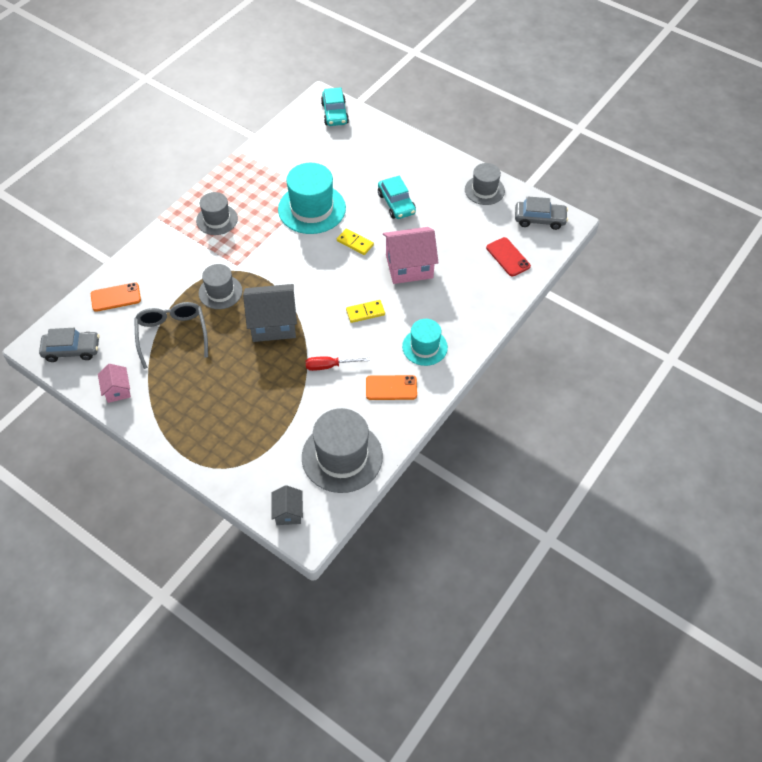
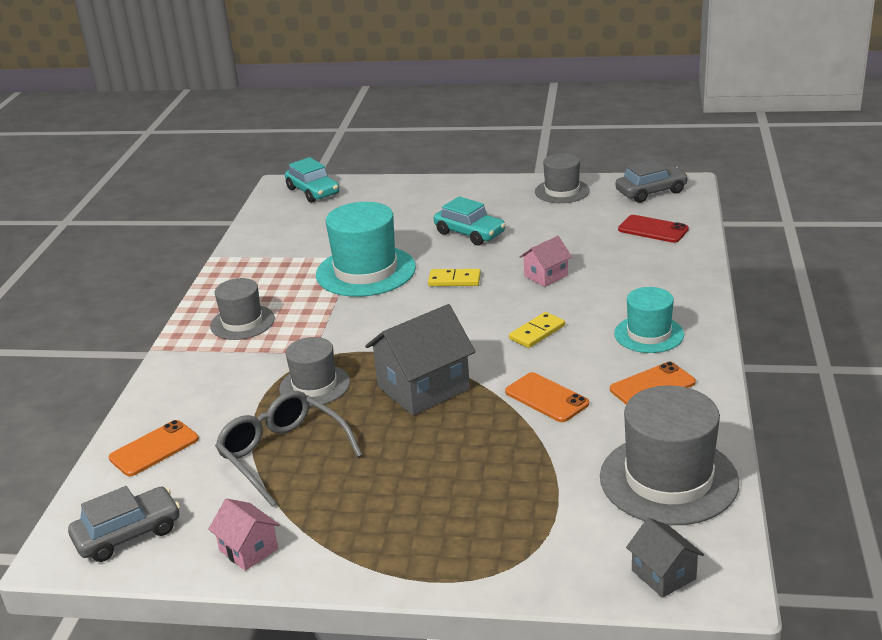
camera: 25 degrees left, 25 degrees down
(329, 366) = (546, 398): red screwdriver -> orange phone
(409, 266) = (546, 276): pink house -> pink house, size x0.54

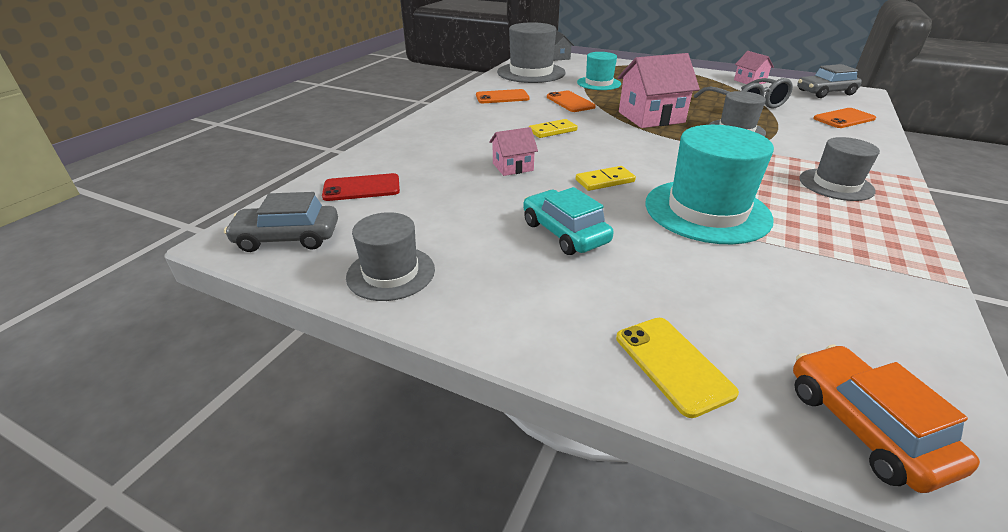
camera: 165 degrees left, 5 degrees up
(313, 191) = (864, 426): turquoise car -> orange car
(392, 191) = (673, 364): none -> yellow phone
(423, 388) = (651, 117): grey house -> pink house
(454, 280) = (605, 181): yellow domino -> yellow domino turned 45 degrees counterclockwise
(649, 334) = (474, 117): turquoise hat -> turquoise hat (598, 83)
(653, 229) = (362, 188): red phone -> red phone turned 60 degrees counterclockwise

